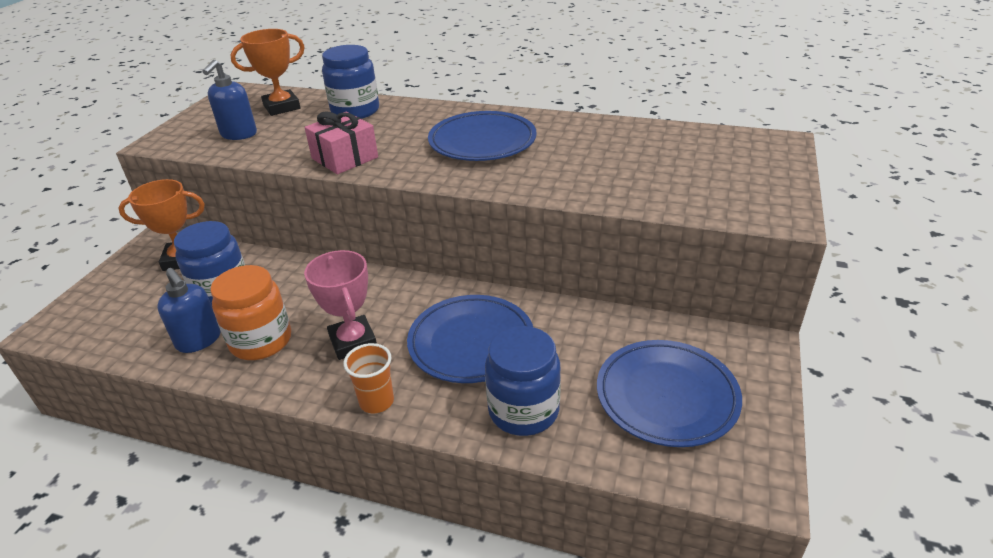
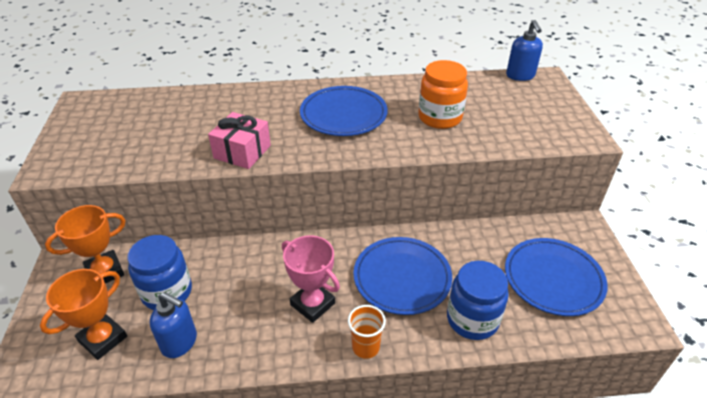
camera: 25 degrees left, 5 degrees up
(238, 134) = (123, 147): blue soap dispenser -> blue soap dispenser (520, 76)
(261, 341) = (236, 326): orange jar -> orange jar (440, 118)
(282, 107) = (141, 111): orange trophy -> orange trophy (103, 339)
(355, 111) = (214, 104): blue jar -> none

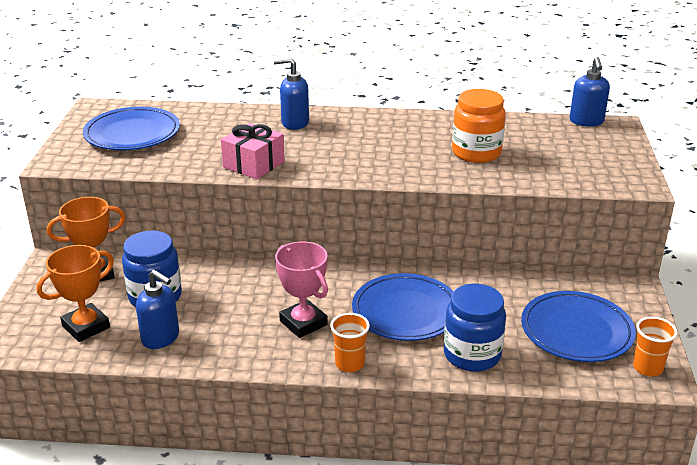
camera: 10 degrees right, 10 degrees down
(271, 101) = (294, 123): none -> blue soap dispenser
(343, 115) = (370, 142): blue plate -> blue plate (132, 134)
(624, 311) = (647, 368): none -> orange cup

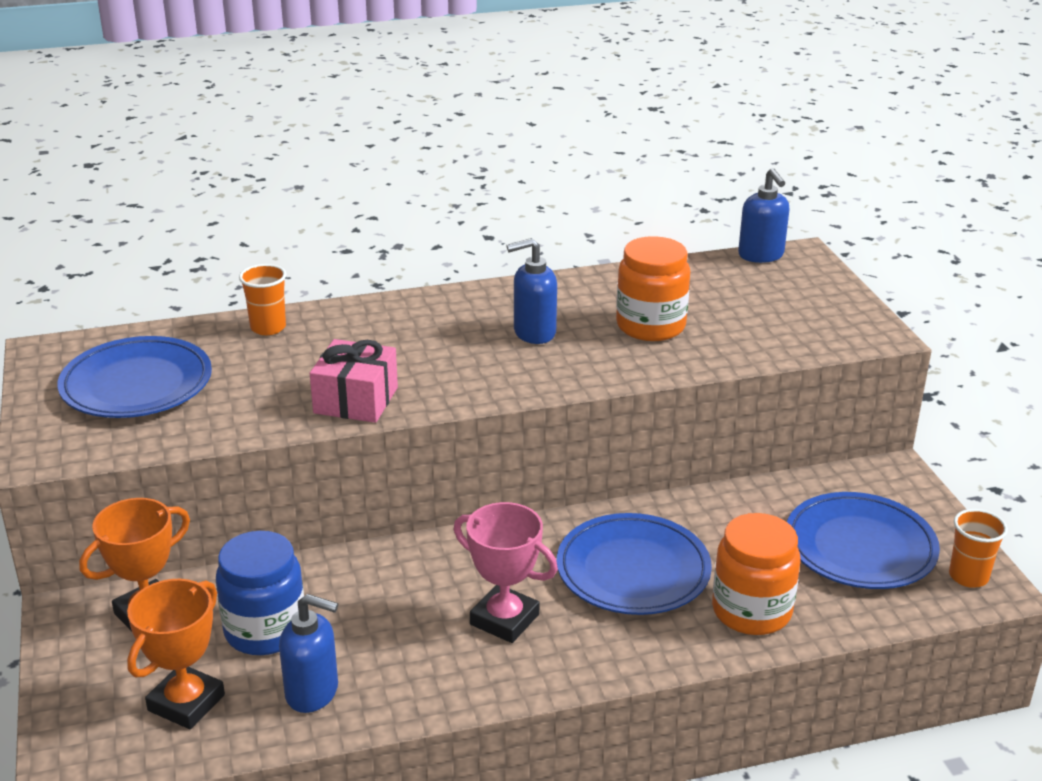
camera: 20 degrees left, 0 degrees up
(294, 123) = (373, 324): blue soap dispenser -> blue soap dispenser (534, 333)
(349, 364) = (602, 664): orange cup -> orange cup (268, 327)
(472, 355) = (751, 611): blue jar -> orange jar

